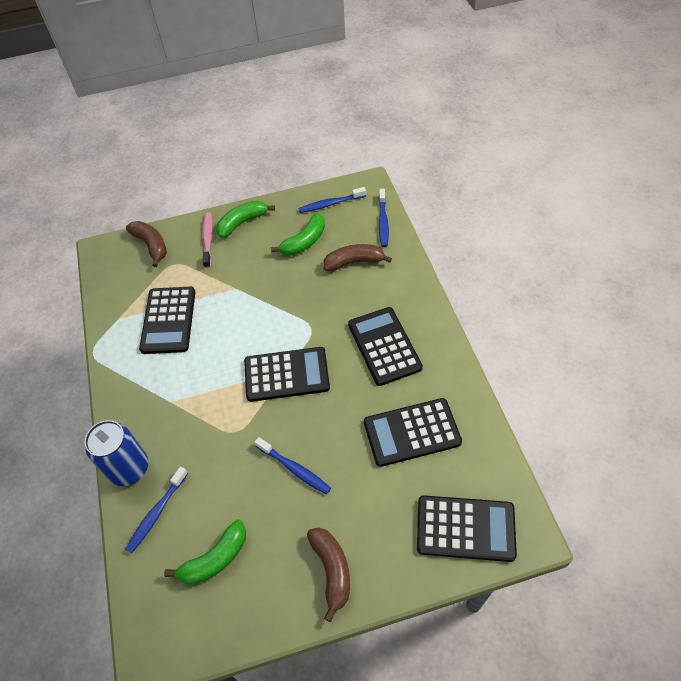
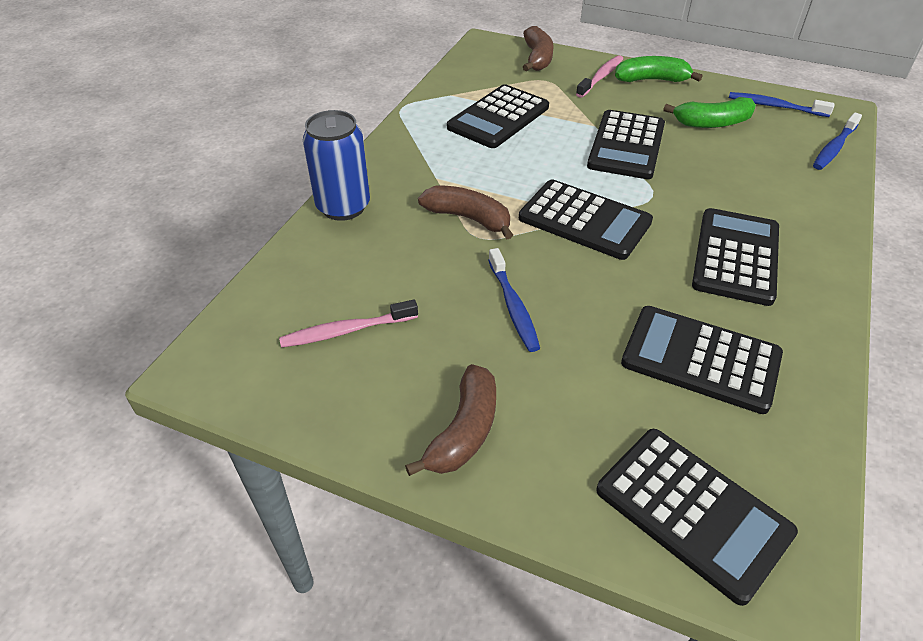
camera: 35 degrees right, 10 degrees down
(156, 513) = (330, 256): blue toothbrush -> none
(215, 559) = (346, 331): green banana -> pink toothbrush
(267, 294) = (626, 145): none -> black calculator
(354, 262) = (762, 165): brown banana -> brown banana (468, 218)

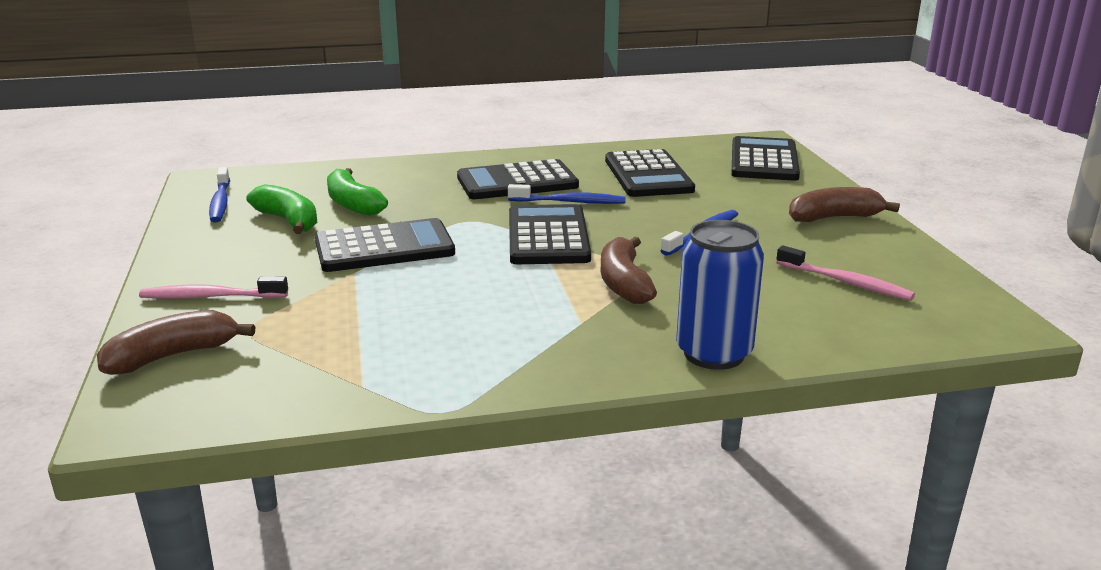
camera: 125 degrees left, 20 degrees down
(498, 117) = (396, 329): black calculator -> none
(652, 80) = (196, 266): green banana -> green banana (353, 204)
(834, 148) = (292, 173): blue toothbrush -> blue toothbrush (570, 202)

